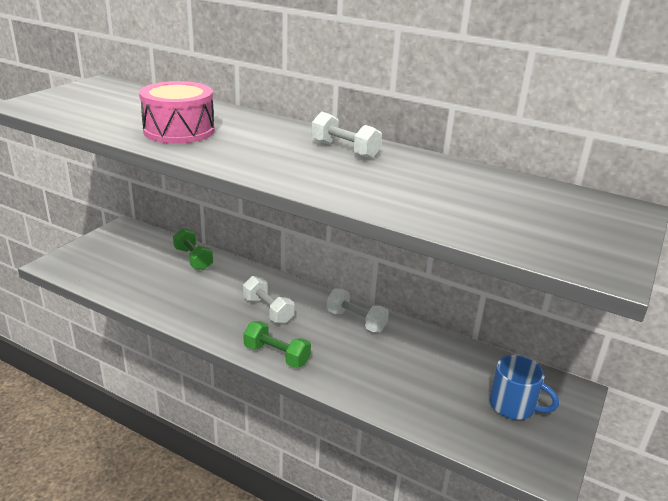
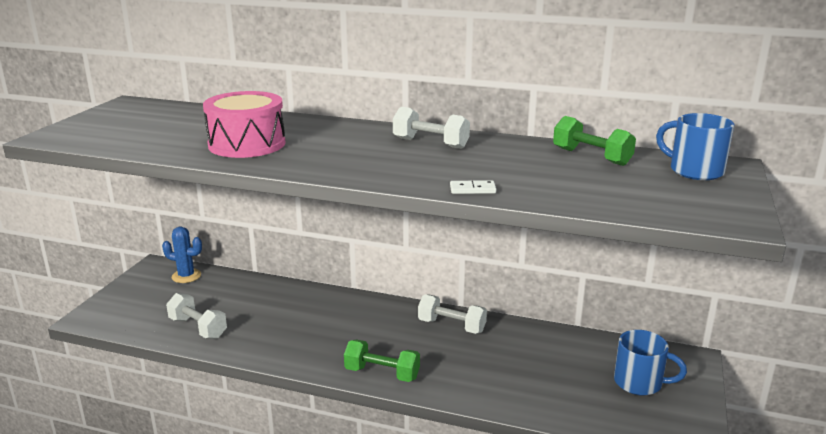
camera: 10 degrees left, 5 degrees down
(145, 239) = (186, 276): none -> blue cactus
(193, 259) = (250, 289): green dumbbell -> green dumbbell (591, 157)
(268, 310) = (354, 330): white dumbbell -> white dumbbell (198, 328)
(357, 201) = (472, 189): none -> white domino
(591, 211) = (694, 171): none -> blue mug

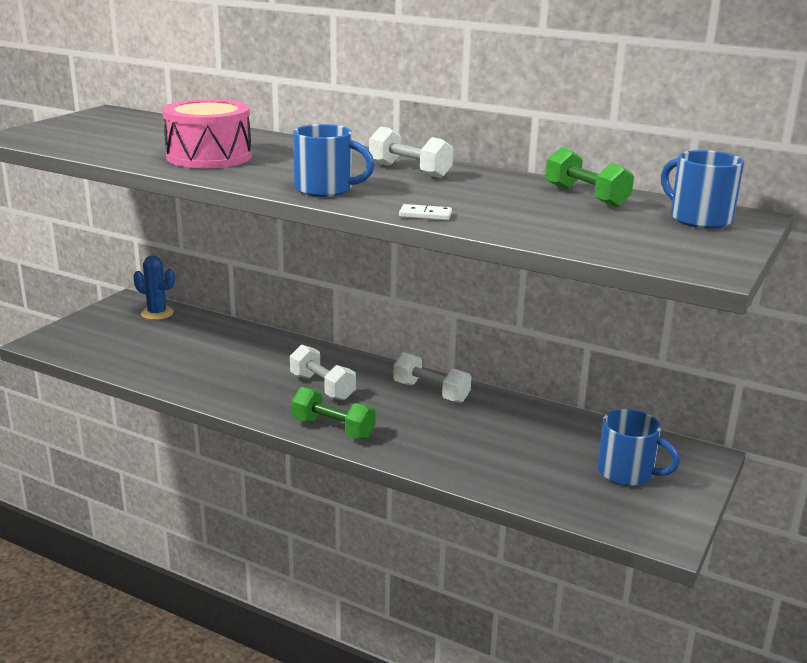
camera: 10 degrees right, 0 degrees up
(198, 328) = (152, 364): white dumbbell -> white dumbbell (322, 387)
(370, 170) = (326, 189): none -> blue mug

